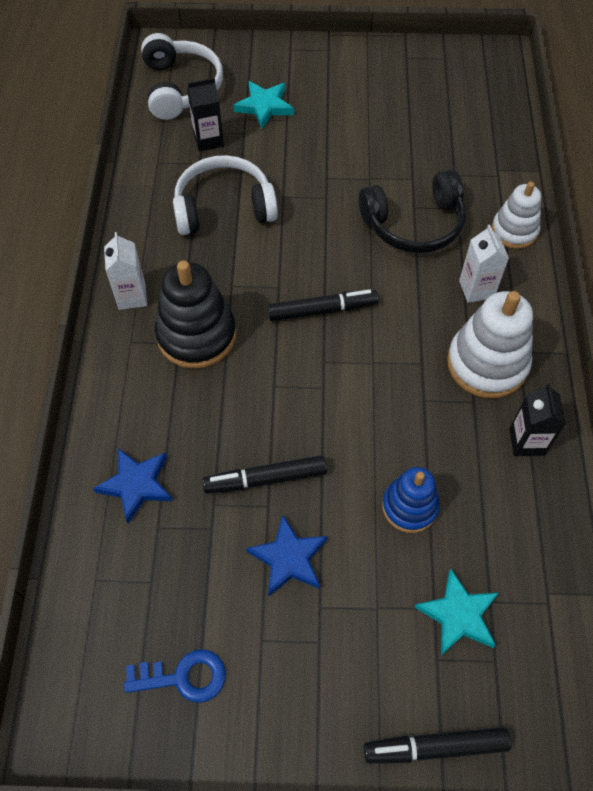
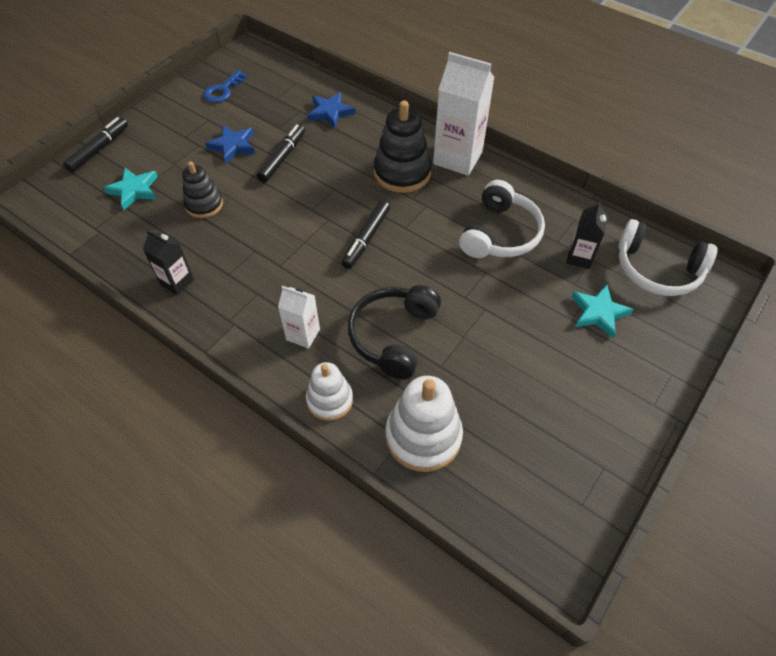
camera: 125 degrees right, 5 degrees down
(132, 296) = (457, 158): white carton -> white carton, size x1.84
(409, 506) = (204, 204): blue stacking toy -> black stacking toy
(487, 363) = (244, 299): white stacking toy -> white stacking toy (423, 436)

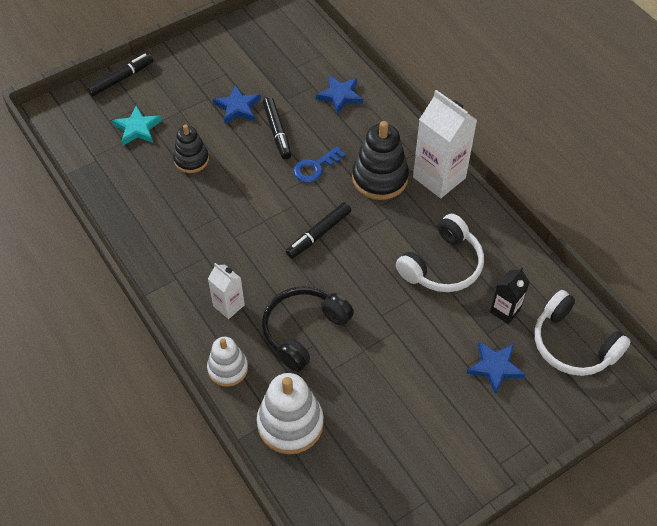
camera: 20 degrees right, 0 degrees up
(177, 282) = (143, 226): black carton -> none
(223, 90) = (250, 46): blue key -> blue key (315, 167)
(282, 158) = (277, 132): black marker -> black marker turned 120 degrees clockwise
(598, 312) = (495, 367): turquoise star -> blue star

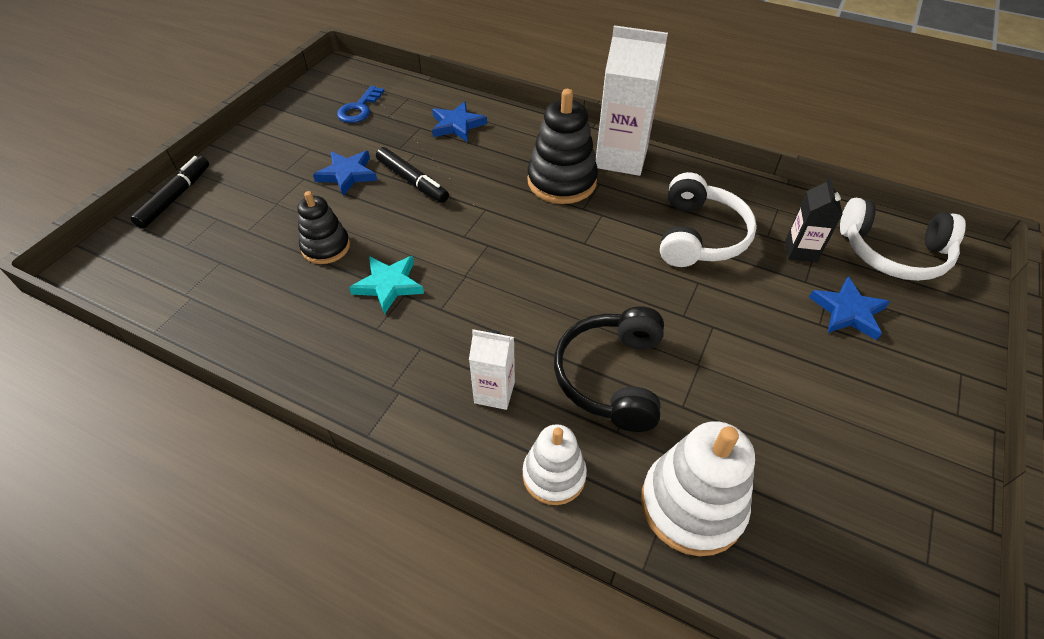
camera: 30 degrees left, 5 degrees down
(137, 128) = (230, 241): turquoise star -> turquoise star (389, 285)
(315, 167) = (483, 198): blue key -> blue key (359, 109)
(319, 234) = (541, 262): black marker -> none

